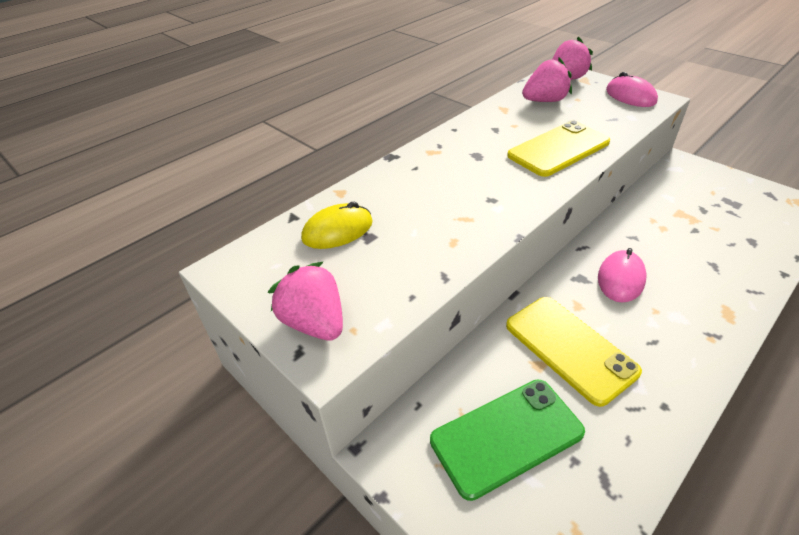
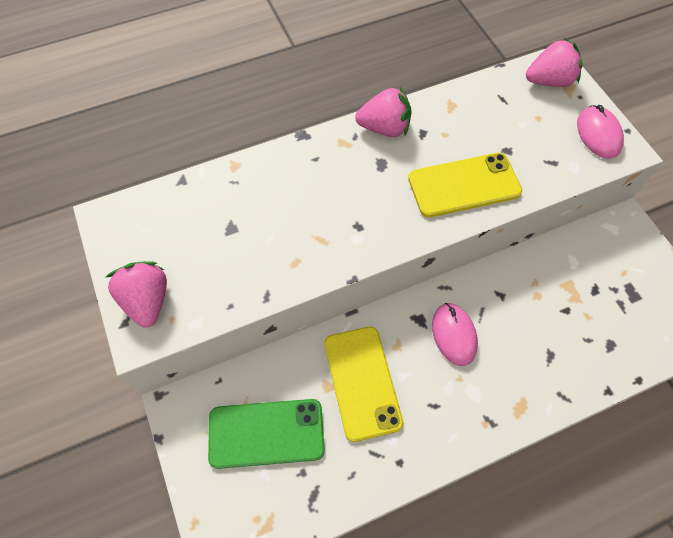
camera: 20 degrees right, 20 degrees up
(337, 230) = (209, 211): yellow mouse -> none
(544, 101) = (501, 108): pink strawberry -> pink strawberry (384, 128)
(621, 279) = (454, 335): pink mouse -> pink mouse turned 60 degrees counterclockwise

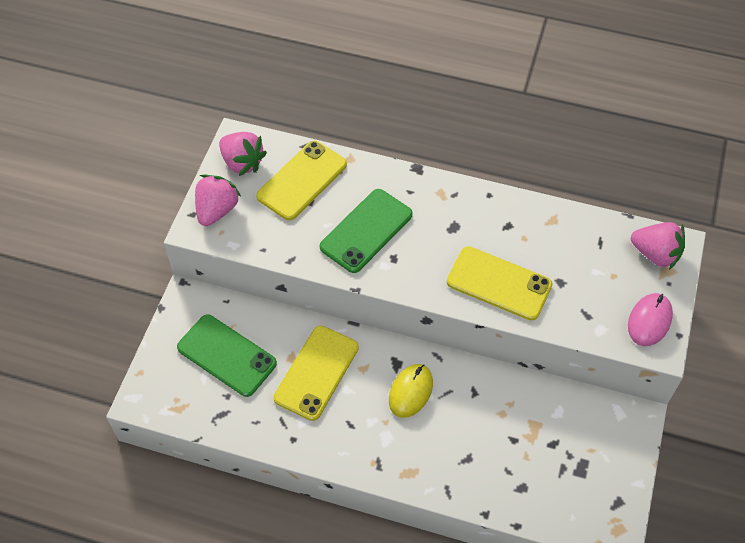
camera: 40 degrees right, 5 degrees down
(208, 214) = (302, 180): none -> yellow phone
(311, 219) = (366, 231): none -> green phone
(384, 128) = (482, 203): pink strawberry -> pink strawberry (242, 163)
(454, 335) = (410, 391): pink mouse -> yellow mouse

